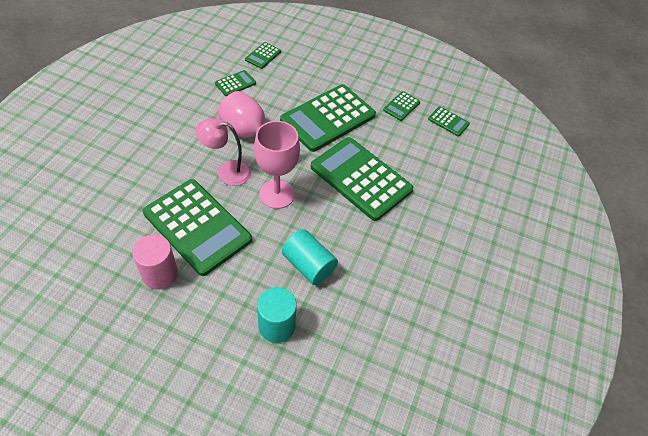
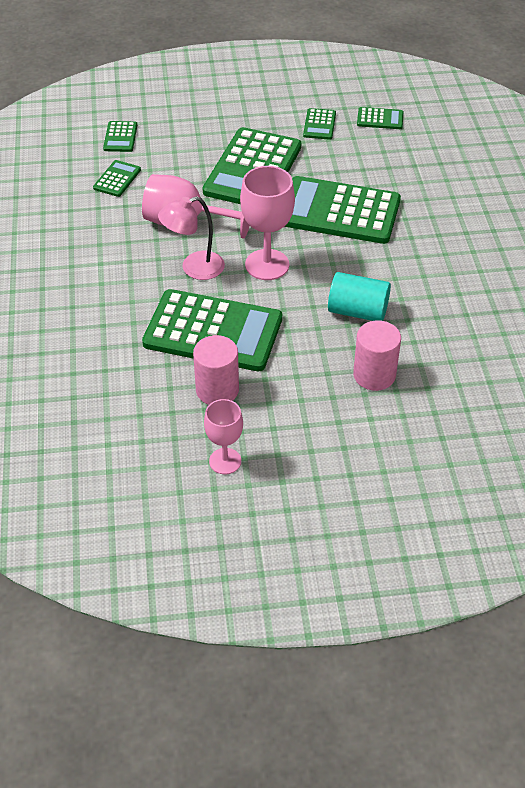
camera: 25 degrees left, 5 degrees down
(115, 335) = (225, 461): none -> pink goblet
(276, 326) = (374, 375): turquoise cylinder -> pink cylinder

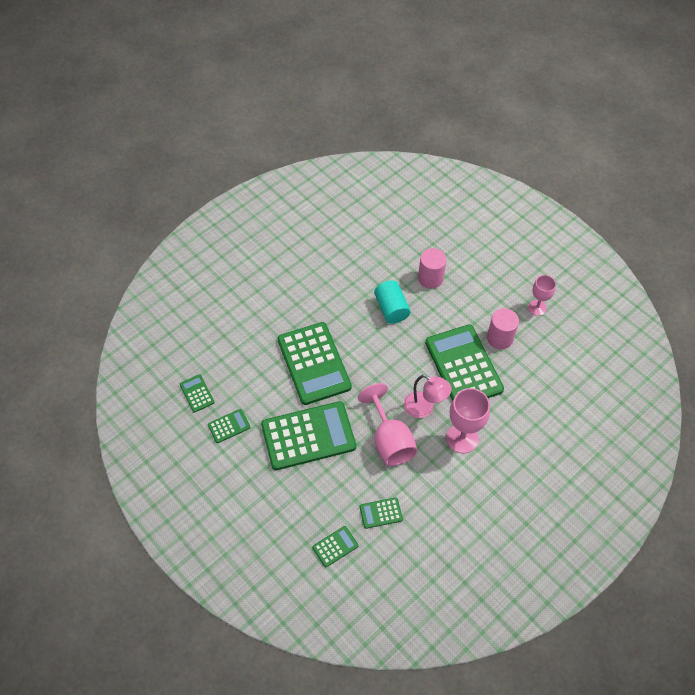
camera: 125 degrees left, 10 degrees up
(267, 265) = (391, 372): pink goblet -> pink goblet (462, 438)

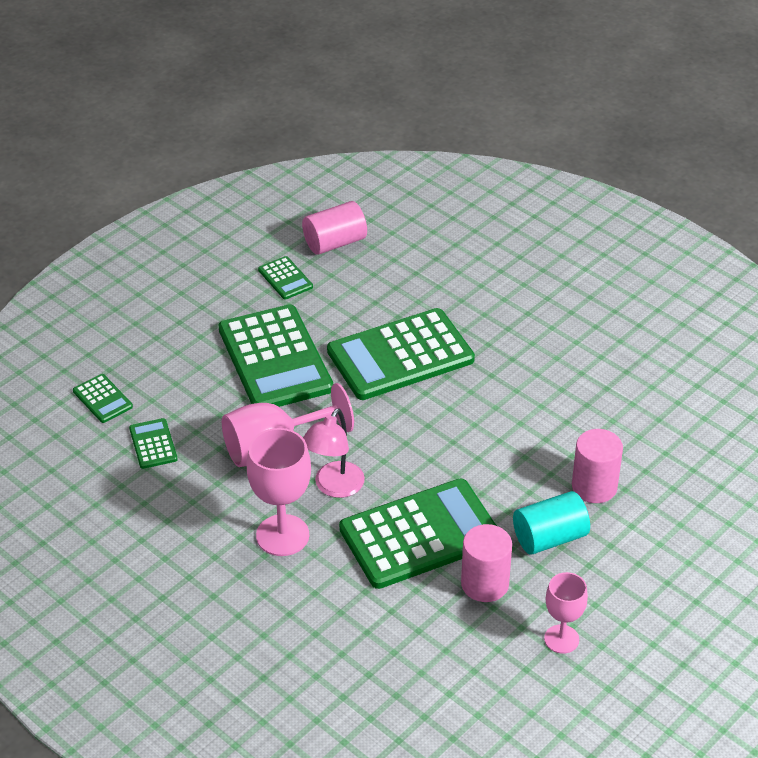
camera: 85 degrees right, 15 degrees down
(197, 393) = (335, 242): green calculator -> pink cylinder
(391, 309) = (519, 439): turquoise cylinder -> turquoise cylinder (549, 538)

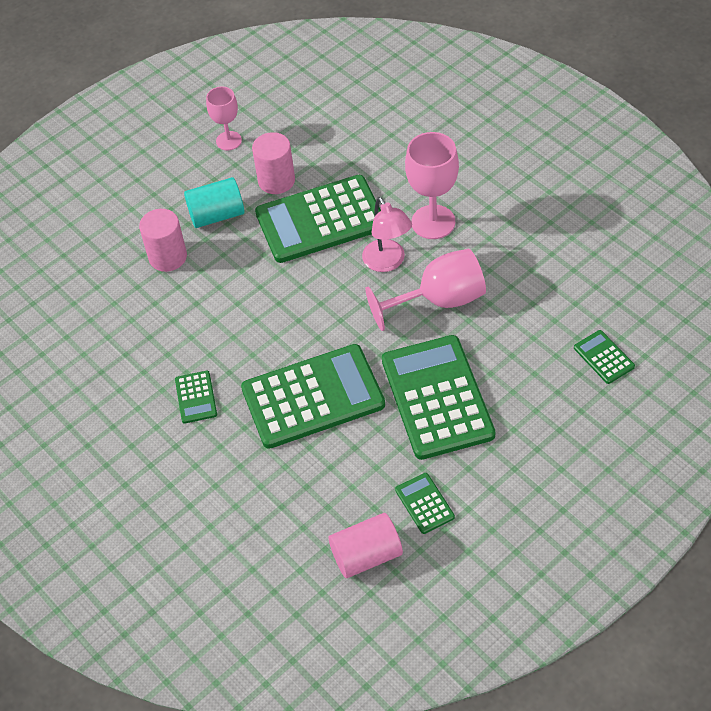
camera: 170 degrees left, 10 degrees up
(153, 444) = (550, 308): green calculator -> green calculator (196, 397)
(334, 487) = (388, 262): pink lamp -> pink lamp turned 120 degrees clockwise

